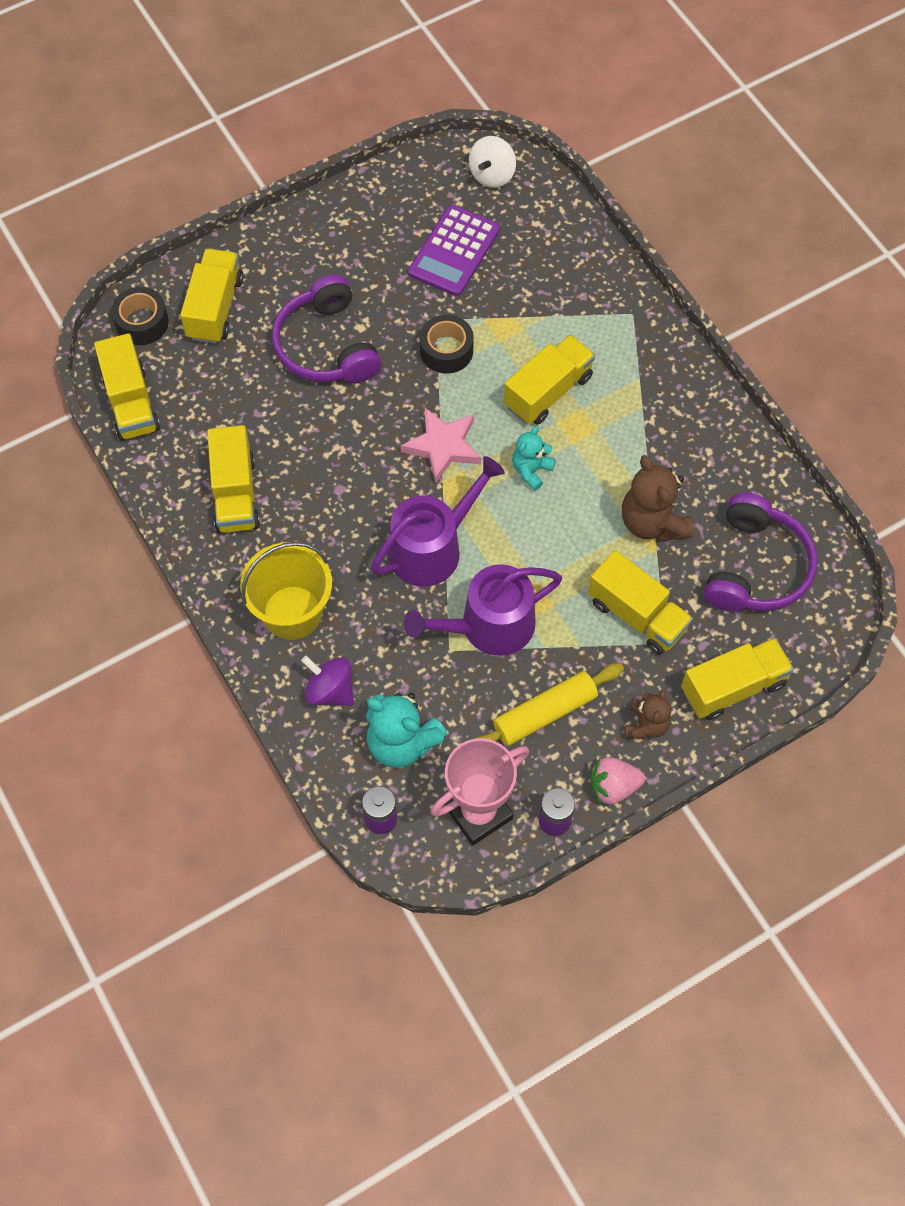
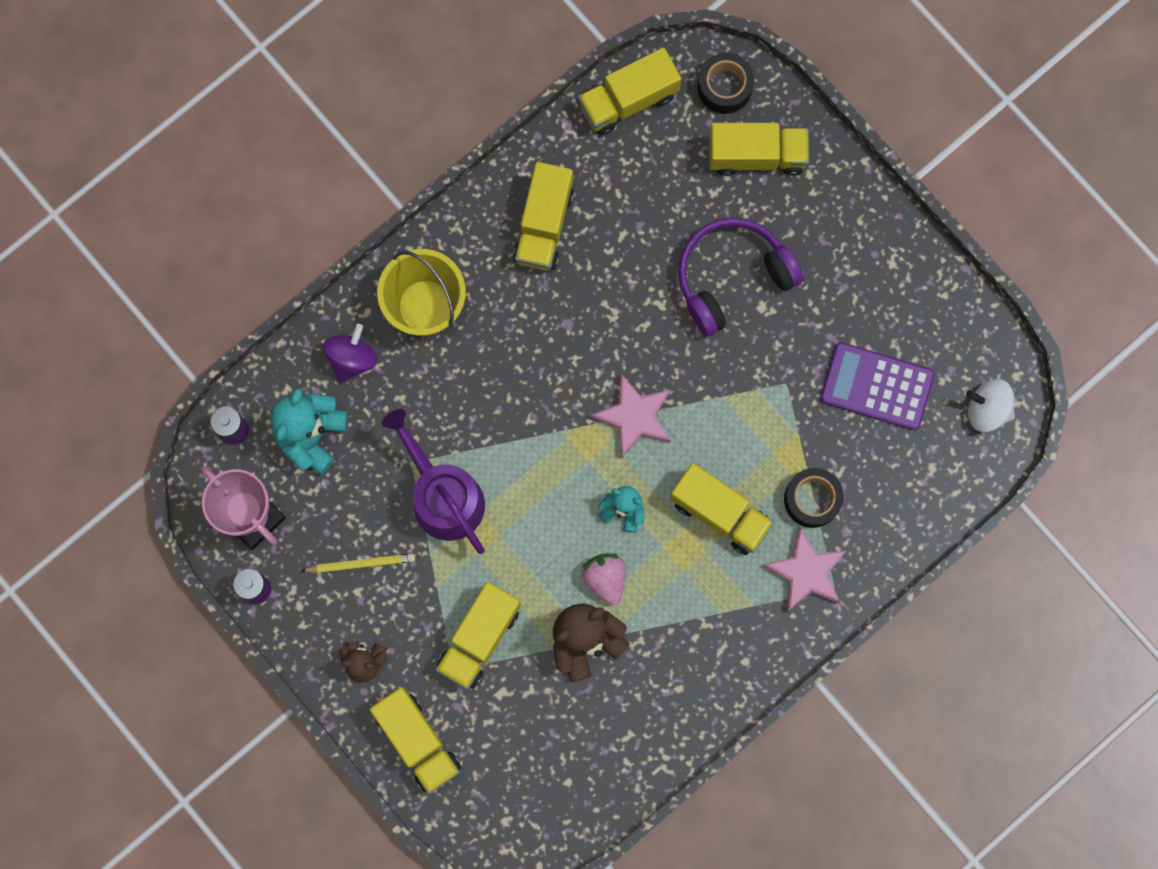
camera: 80 degrees right, 15 degrees up
(235, 494) = (544, 225): yellow truck -> yellow truck turned 60 degrees counterclockwise
(432, 547) = (518, 426): purple watering can -> none
(446, 350) = (750, 400): black tape -> black tape (812, 499)
(545, 713) = (361, 563): yellow rolling pin -> yellow pencil
(613, 786) = (297, 639): pink strawberry -> pink strawberry (605, 578)
(614, 332) = (806, 572): none -> pink star
(755, 567) = (552, 750): purple headphones -> none

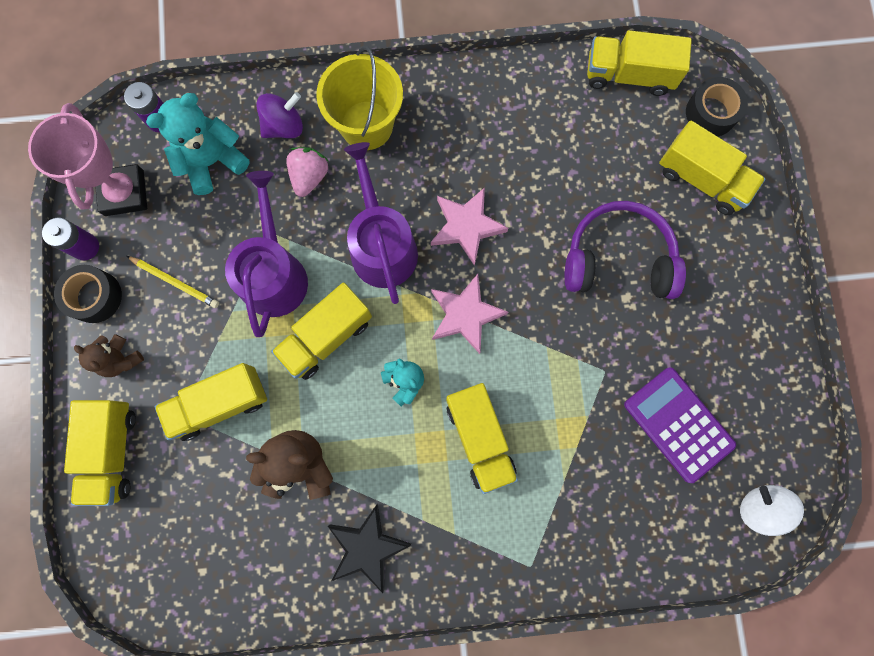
camera: 35 degrees right, 0 degrees up
(519, 406) = (382, 246): none -> purple watering can
(544, 225) = (499, 124): yellow truck -> yellow truck (326, 336)
(605, 578) = (351, 426): pink strawberry -> pink strawberry (309, 176)
(690, 667) = (367, 547): none -> black star
(806, 572) = (516, 537): pink star -> pink star (466, 226)
(812, 499) = (562, 480): black tape -> black tape (95, 296)

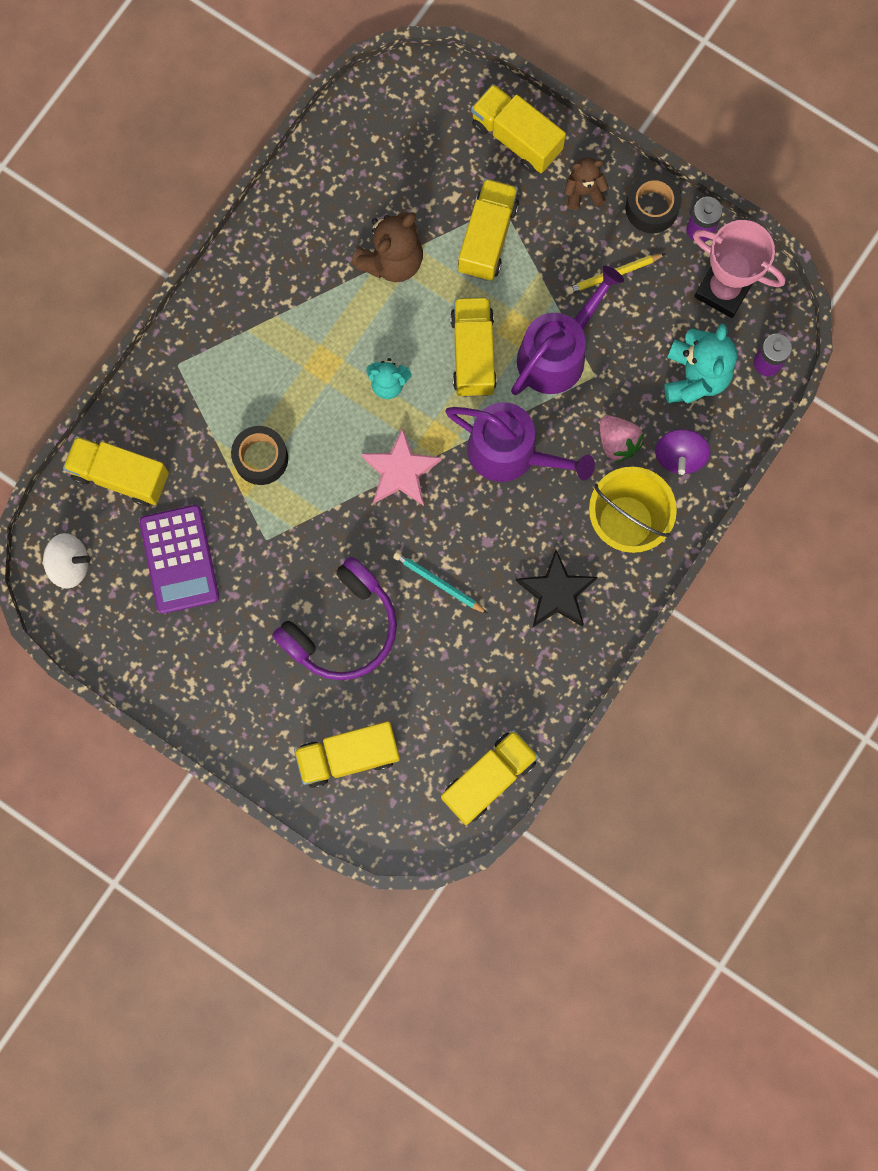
camera: 130 degrees right, 0 degrees up
(274, 274) = (557, 353): purple watering can -> purple watering can turned 90 degrees counterclockwise
(367, 547) = (291, 262): black star -> black star (556, 593)
(466, 226) = (470, 531): pink star -> none
(479, 438) = (299, 404): yellow truck -> yellow truck (120, 475)
(524, 218) = (438, 583): none -> turquoise pencil
(678, 424) = (179, 559): purple calculator -> purple calculator turned 75 degrees clockwise
(711, 113) = (397, 817): black tape -> black tape (261, 458)

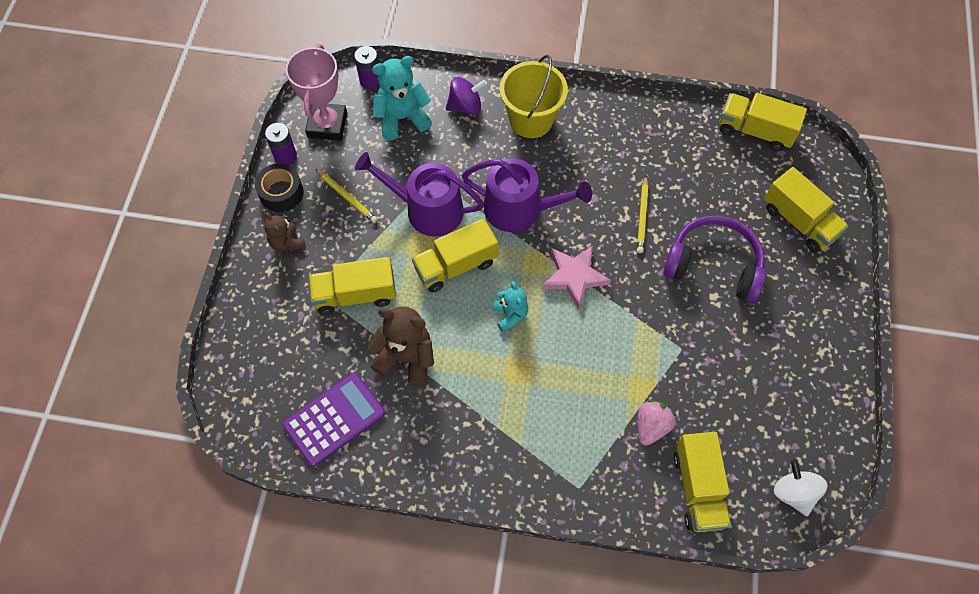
camera: 115 degrees left, 15 degrees down
(179, 559) = (736, 406): purple calculator -> purple calculator (334, 419)
(261, 458) = (621, 382): black tape -> none
(438, 583) = (642, 216): turquoise pencil -> yellow pencil
(511, 452) = (519, 209): purple watering can -> purple watering can turned 105 degrees clockwise
(516, 138) = (259, 309): yellow truck -> none
(556, 593) = (604, 141): black star -> none
(617, 442) = (475, 146): pink strawberry -> pink strawberry (651, 426)

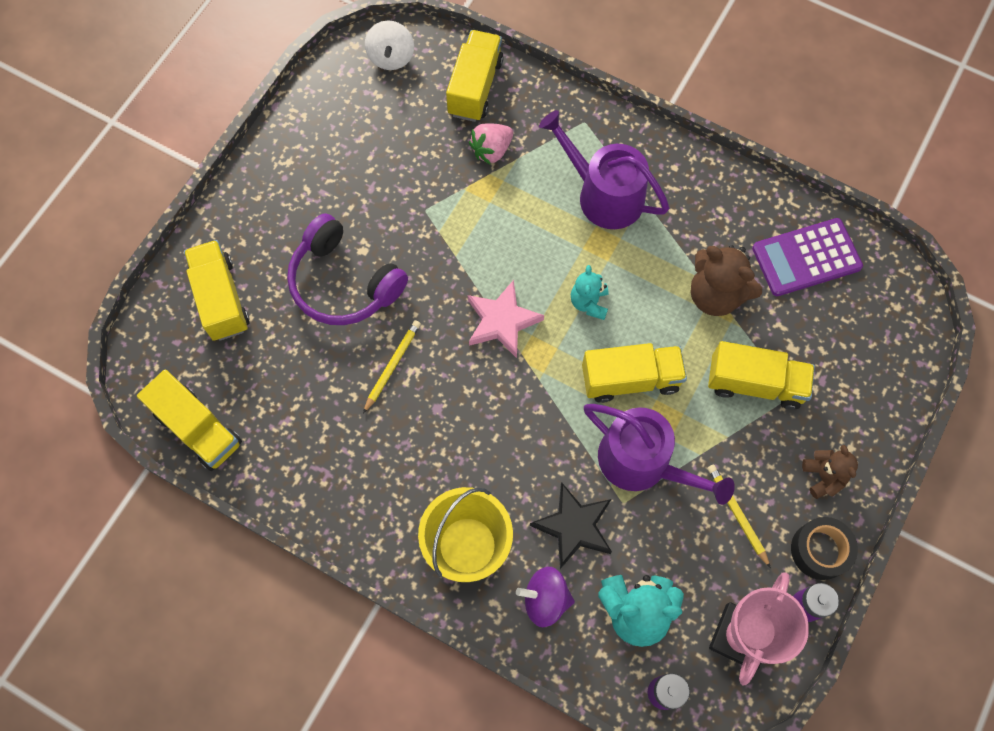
camera: 160 degrees left, 5 degrees up
(462, 153) = (574, 527): none -> black star
(519, 209) = (531, 424): purple watering can -> purple watering can (603, 195)

